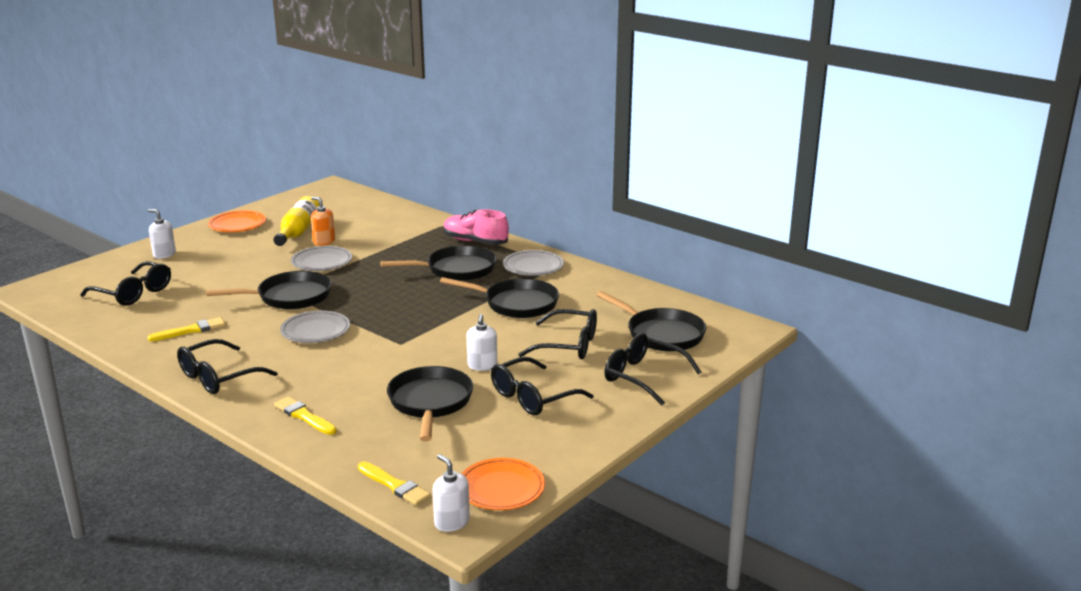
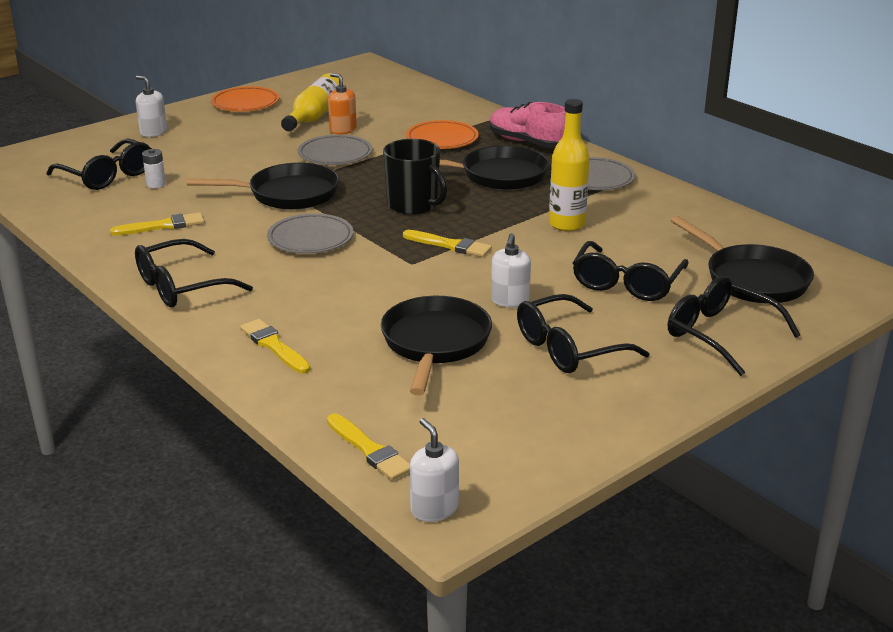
camera: 10 degrees right, 5 degrees up
(177, 297) = (156, 184): none -> white battery
(393, 298) = (413, 205): none -> black mug
(428, 327) = (450, 245): none -> yellow brush
(501, 488) = (507, 469): orange plate -> orange plate (442, 139)
(516, 304) = (566, 224): black pan -> yellow bottle
(569, 345) = (626, 283): black glasses -> black glasses turned 90 degrees clockwise

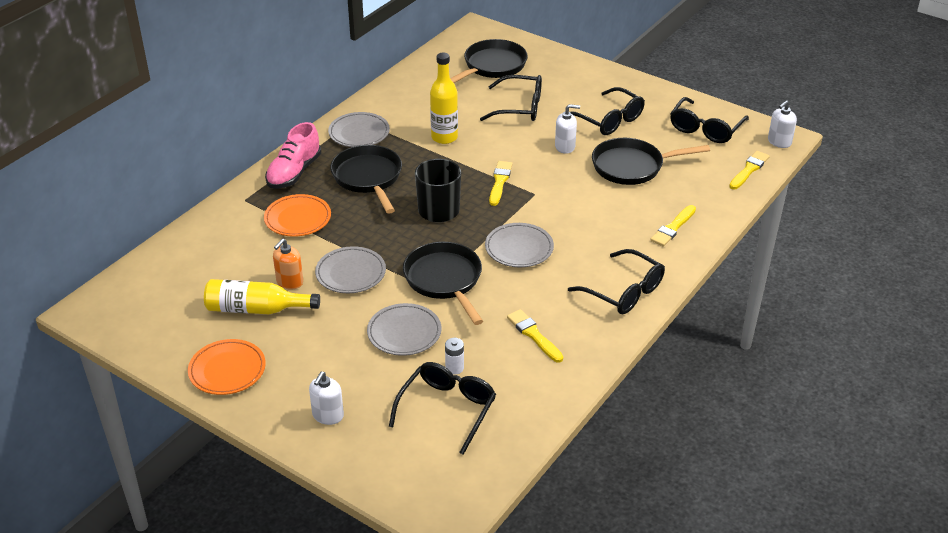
camera: 105 degrees left, 10 degrees up
(226, 169) = (404, 333): none -> grey plate
(719, 334) = (564, 74): black glasses -> black glasses (705, 129)

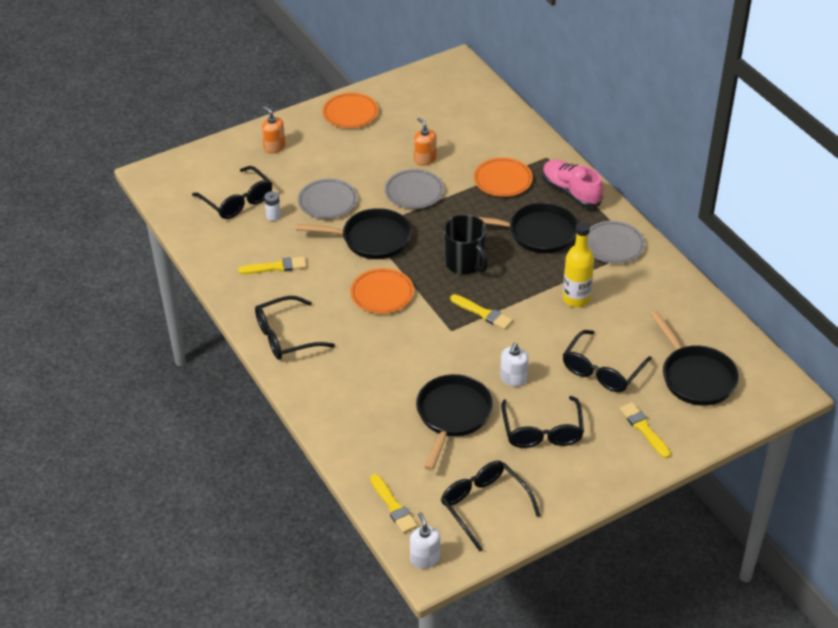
camera: 115 degrees right, 5 degrees up
(256, 309) = (405, 137): yellow bottle -> none
(328, 415) = (274, 147): white soap dispenser -> orange soap dispenser
(519, 248) = (382, 294): grey plate -> orange plate
(609, 120) = (542, 431): black glasses -> black glasses turned 75 degrees counterclockwise
(673, 228) = (344, 404): yellow brush -> yellow brush (644, 429)

